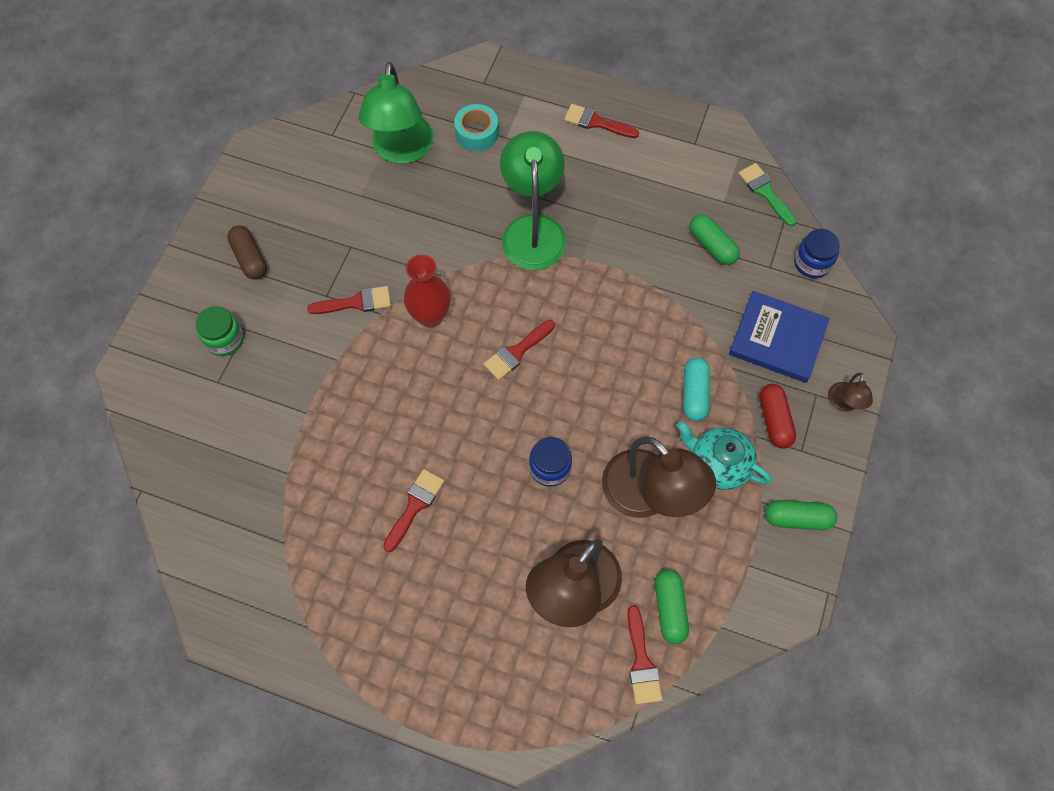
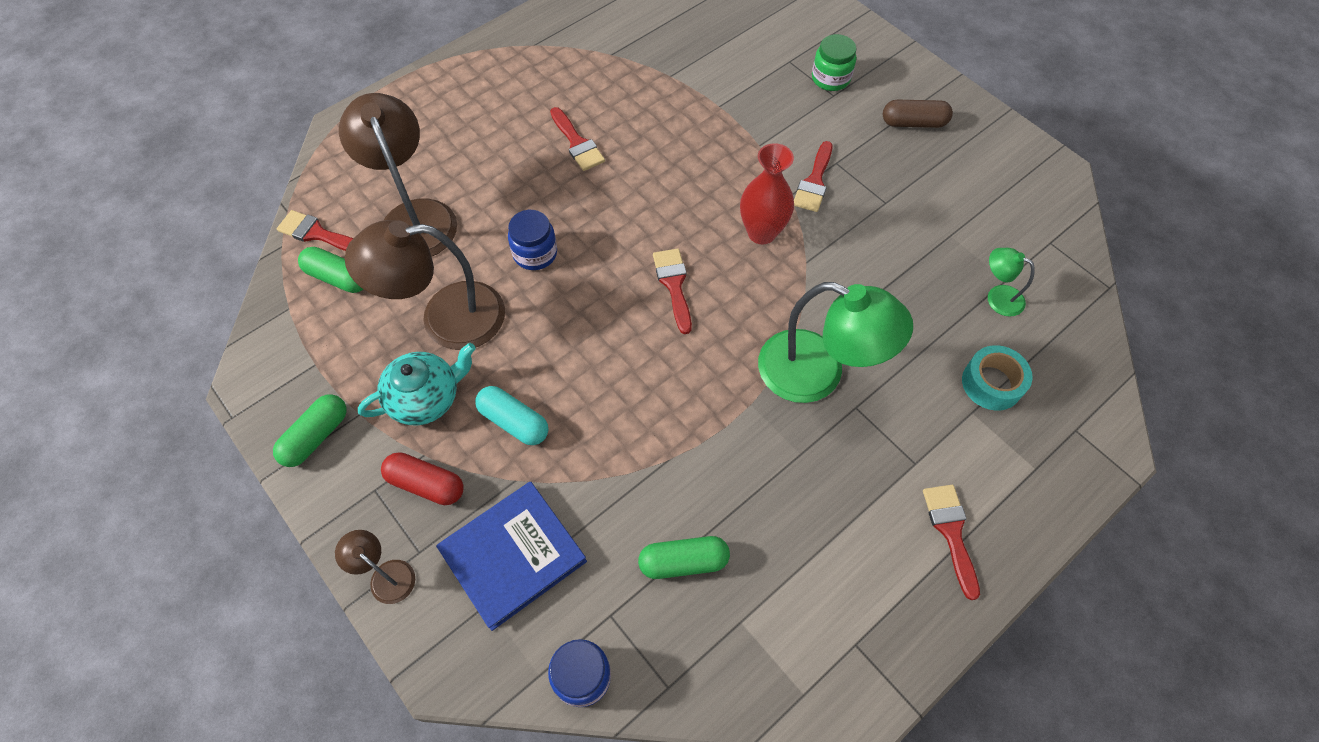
camera: 120 degrees right, 5 degrees down
(402, 151) = (997, 297): green lamp -> green lamp, size x0.47
(596, 122) = (951, 532): red brush -> red brush turned 60 degrees counterclockwise
(765, 192) = (725, 691): green brush -> none

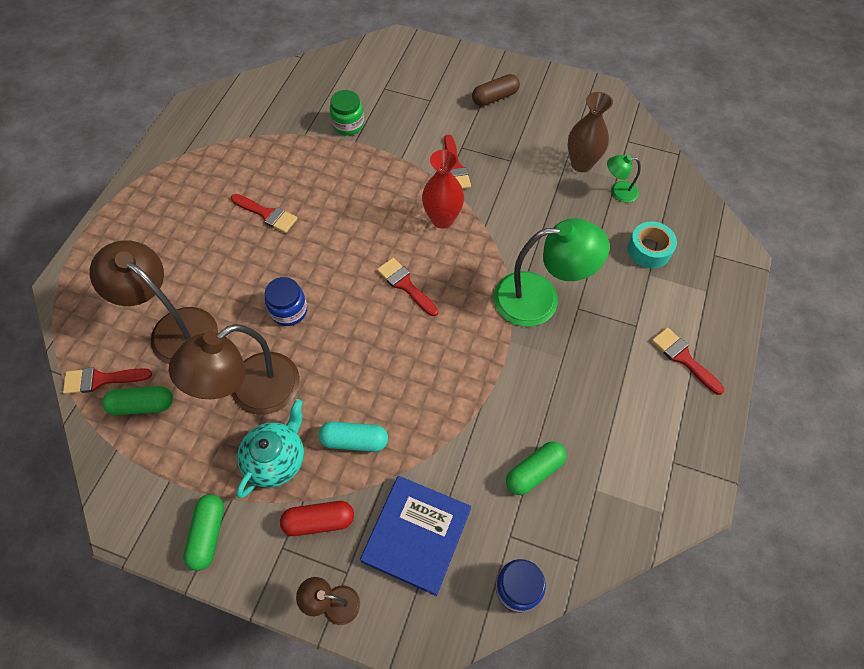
camera: 30 degrees left, 0 degrees up
(830, 78) = (420, 89): green jar -> green jar (348, 124)
(971, 244) = (581, 164): none -> brown vase

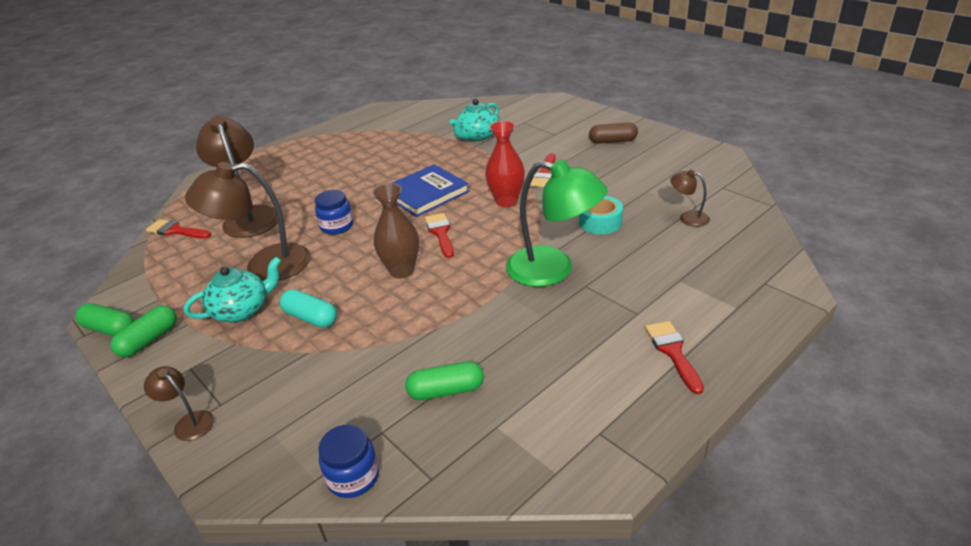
camera: 30 degrees right, 25 degrees down
(142, 405) = (186, 251): green capsule -> green capsule (110, 329)
(267, 214) = (372, 171): red brush -> none
(319, 521) = (233, 361): red capsule -> none
(348, 124) = (477, 136): green jar -> turquoise teapot
(416, 535) = (300, 399): blue book -> blue book (426, 193)
(581, 164) = (663, 193): brown vase -> brown vase (401, 271)
(618, 192) = (688, 217): green lamp -> brown lamp
(649, 250) = (691, 263): turquoise tape -> turquoise tape (600, 222)

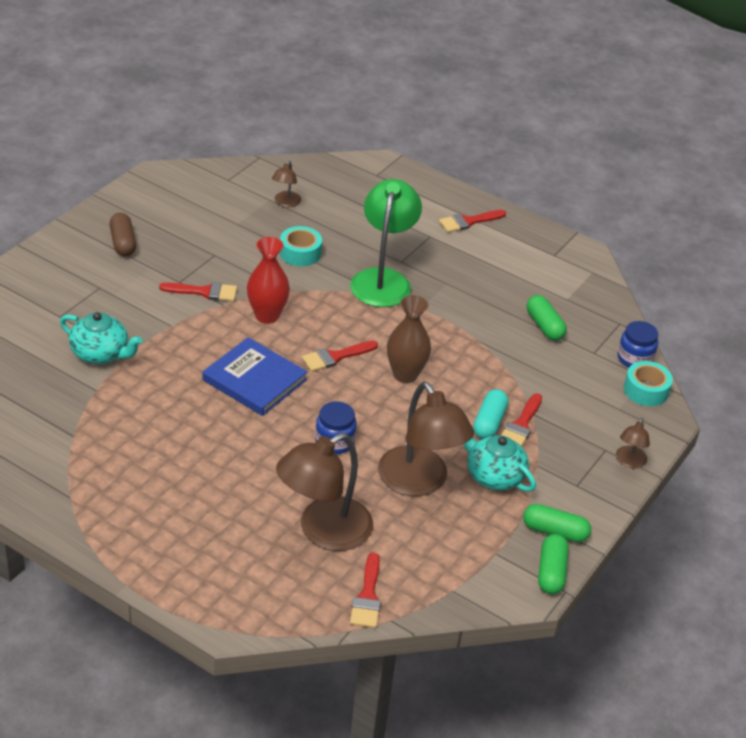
camera: 110 degrees left, 5 degrees up
(289, 473) = (646, 390): none -> turquoise tape
(294, 340) = (521, 425): none -> red brush

